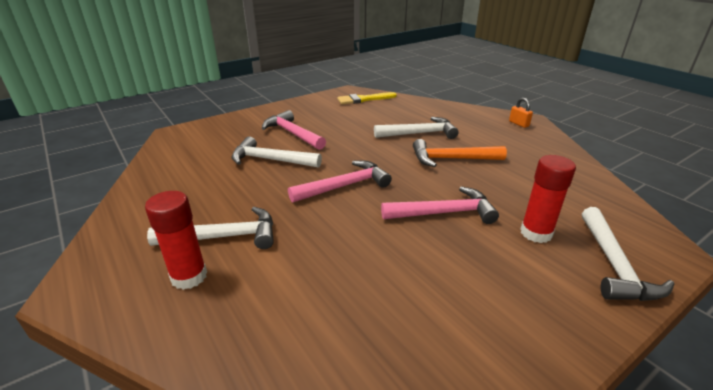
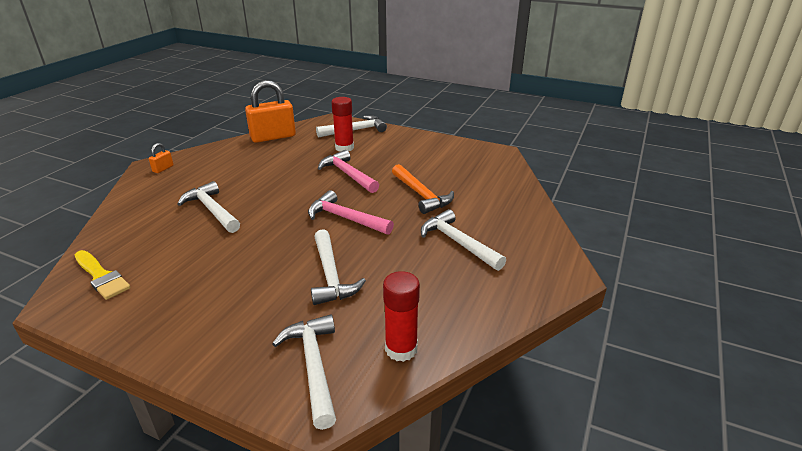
camera: 120 degrees left, 0 degrees up
(189, 276) = (502, 236): red glue stick -> red glue stick (401, 349)
(201, 138) = (313, 366): none -> white hammer
(292, 133) = (254, 290): pink hammer -> none
(451, 159) = (262, 185): orange hammer -> orange hammer (421, 195)
(594, 187) = (273, 137): none -> orange padlock

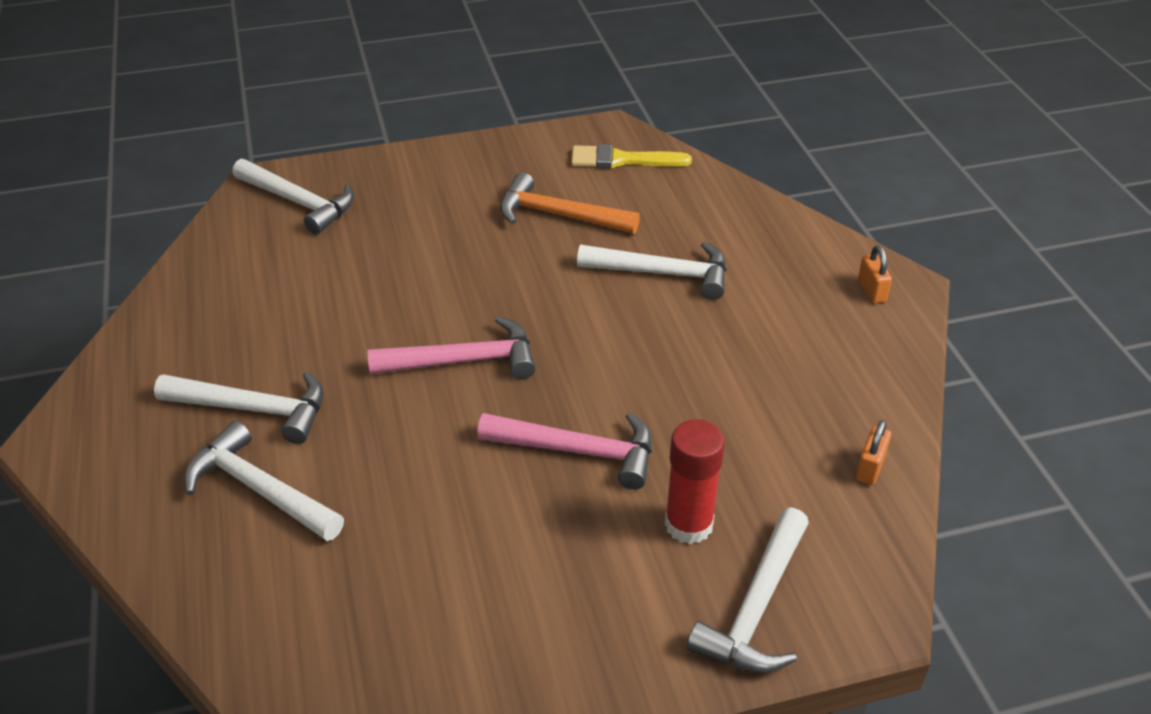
camera: 140 degrees right, 10 degrees up
(273, 137) = (870, 468): orange padlock -> orange padlock, size x0.43
(331, 276) = (382, 278): white hammer -> white hammer (259, 489)
(401, 349) = (226, 252): red glue stick -> none
(421, 195) = (394, 477): orange hammer -> orange hammer (558, 215)

